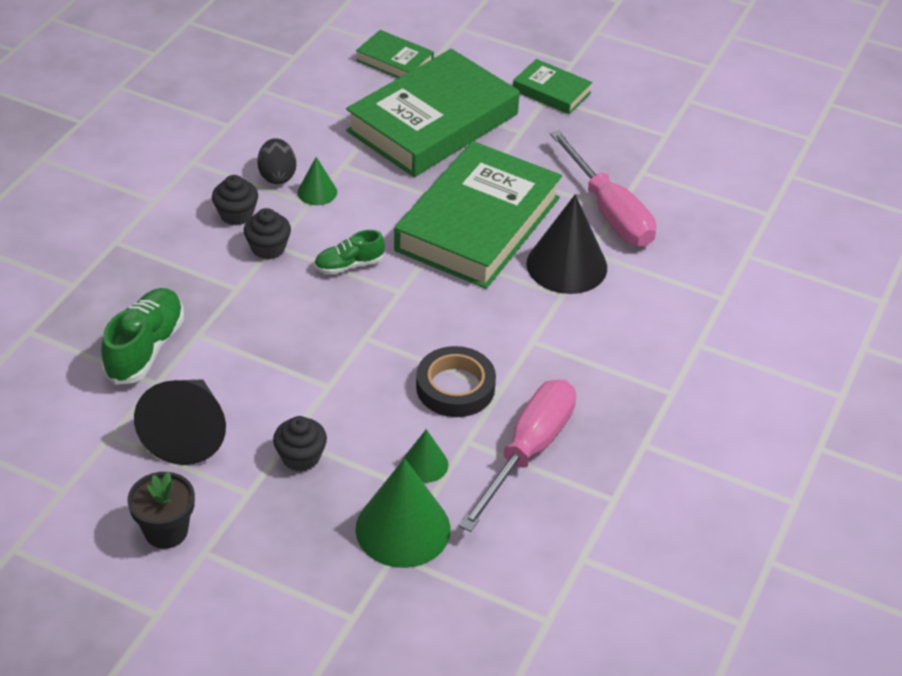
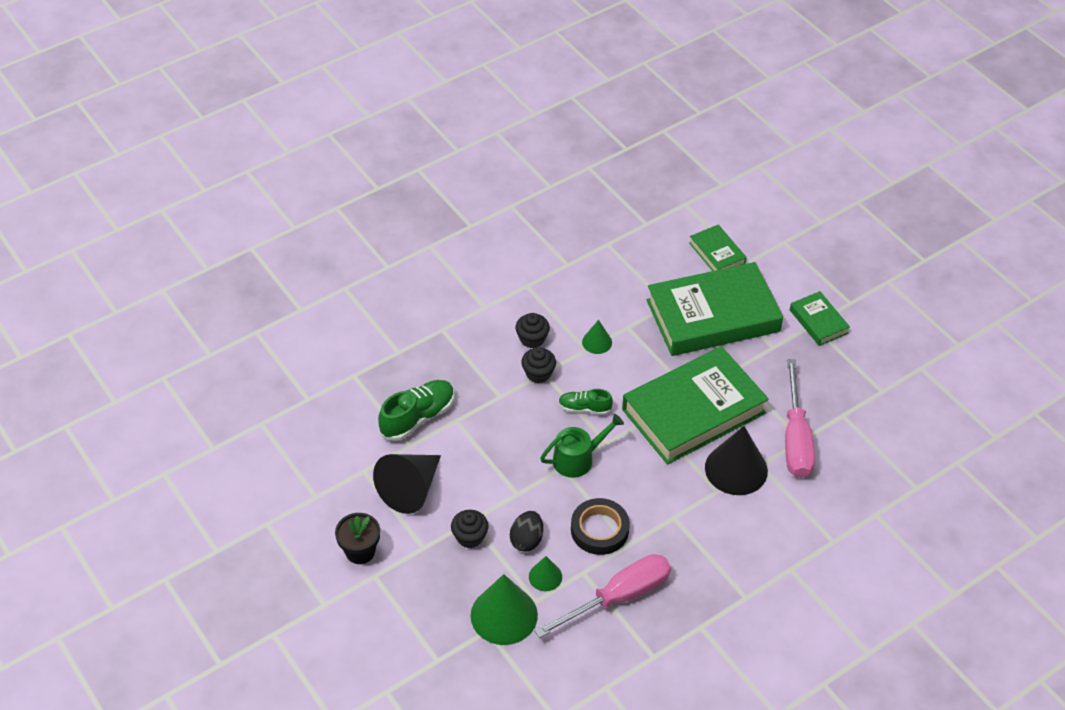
camera: 30 degrees right, 5 degrees up
(277, 176) = (577, 319): black egg -> black egg (526, 540)
(377, 321) = (577, 459): none -> green watering can

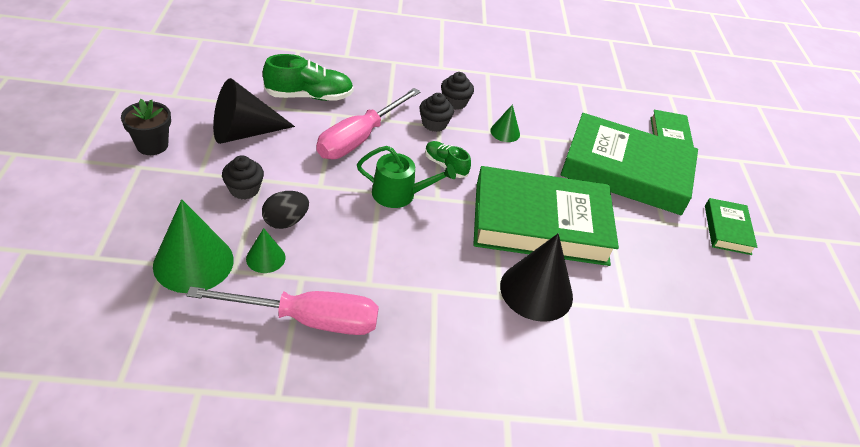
camera: 30 degrees right, 5 degrees down
(599, 530) = (356, 255): black tape -> none
(795, 438) = (622, 304): pink screwdriver -> pink screwdriver (359, 138)

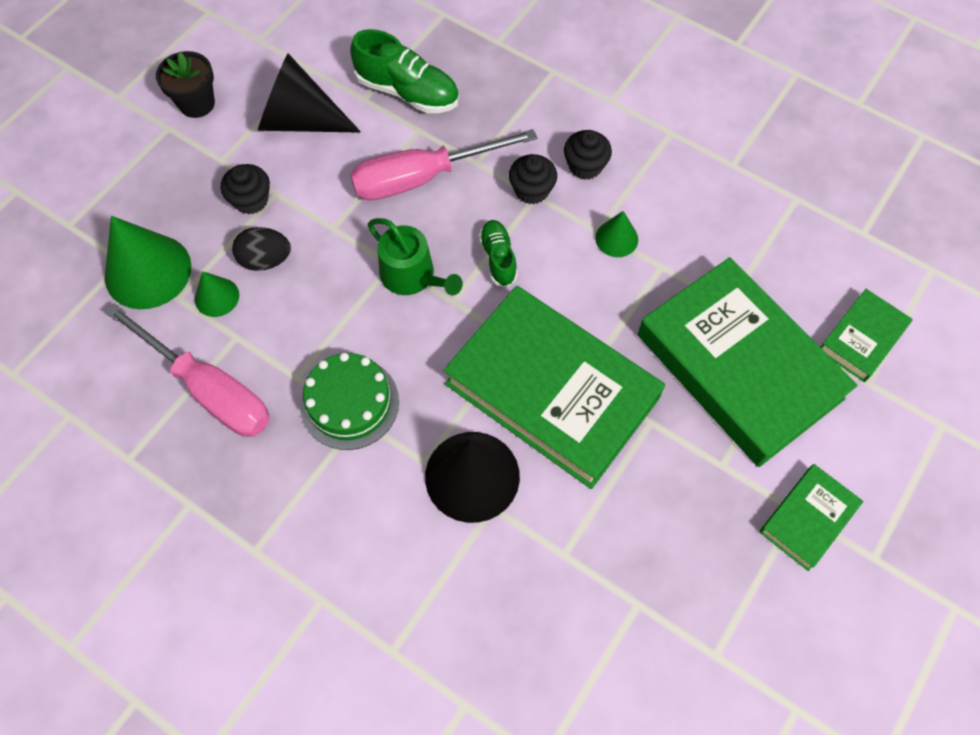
camera: 40 degrees right, 20 degrees up
(420, 283) = (349, 403): none -> green cake

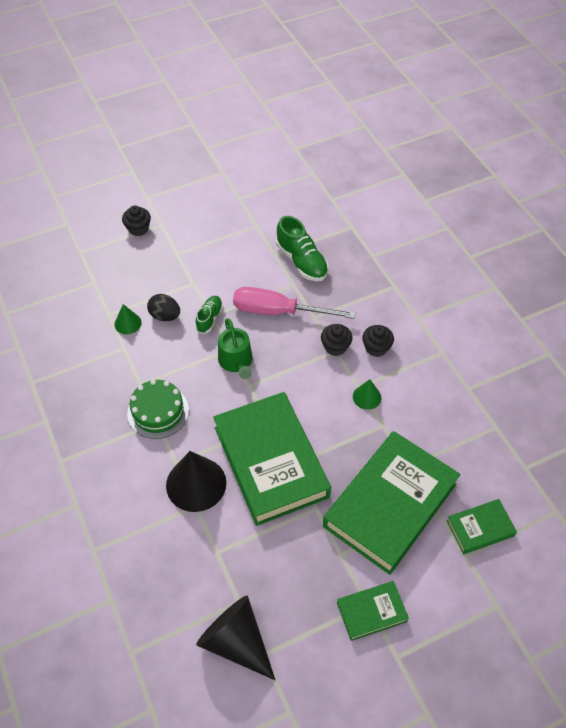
camera: 30 degrees right, 10 degrees down
(148, 271) = (103, 293): green cone -> none
(197, 103) = (184, 218): black flower pot -> none
(209, 389) = (92, 368): pink screwdriver -> none
(251, 200) = (178, 281): black cupcake -> black cupcake (138, 228)
(299, 120) = (232, 251): black cone -> black cone (236, 641)
(498, 258) = (290, 375): green shoe -> green shoe (209, 318)
(738, 367) = (390, 505): green book -> green book turned 45 degrees clockwise

